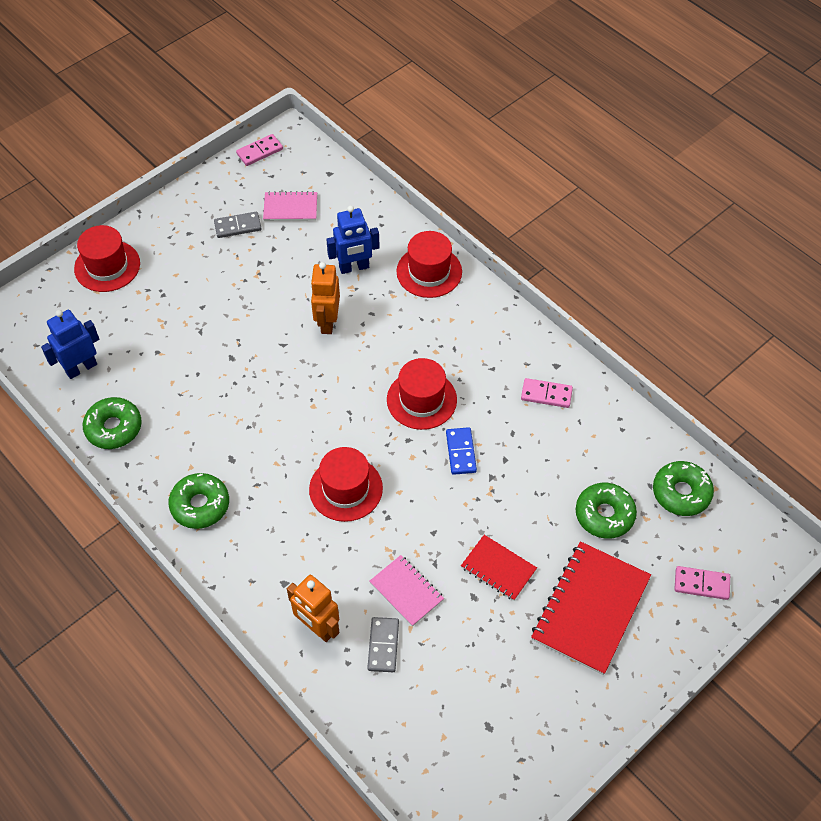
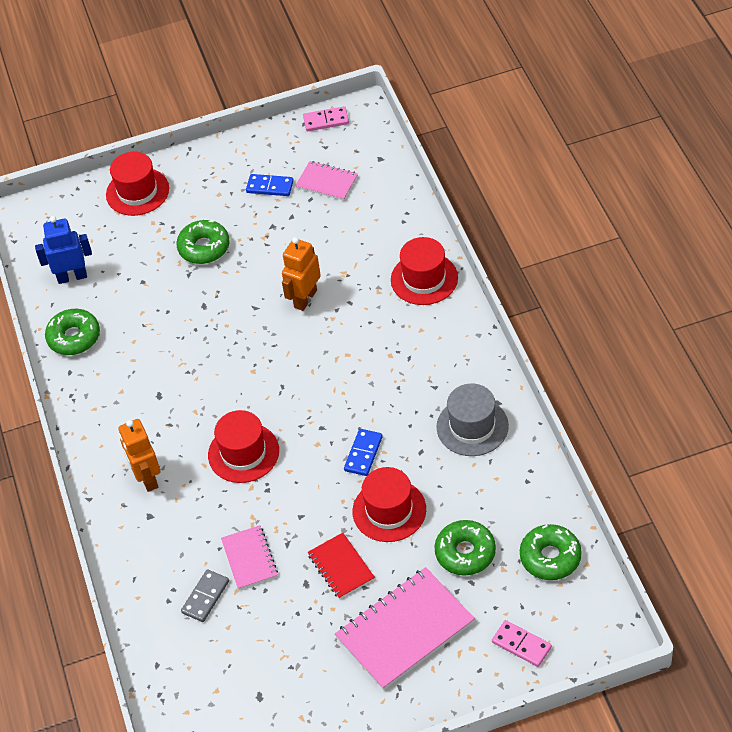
camera: 30 degrees right, 5 degrees down
(200, 505) = (113, 426): green donut -> green donut (204, 247)
(238, 226) = (270, 186): grey domino -> blue domino
(317, 627) = (158, 562): orange robot -> orange robot (147, 478)
(354, 267) = (356, 255): blue robot -> none
(421, 400) = (353, 395): red hat -> red hat (389, 510)
(546, 394) = (472, 426): pink domino -> grey hat
(590, 609) = (405, 630): red notebook -> pink notebook

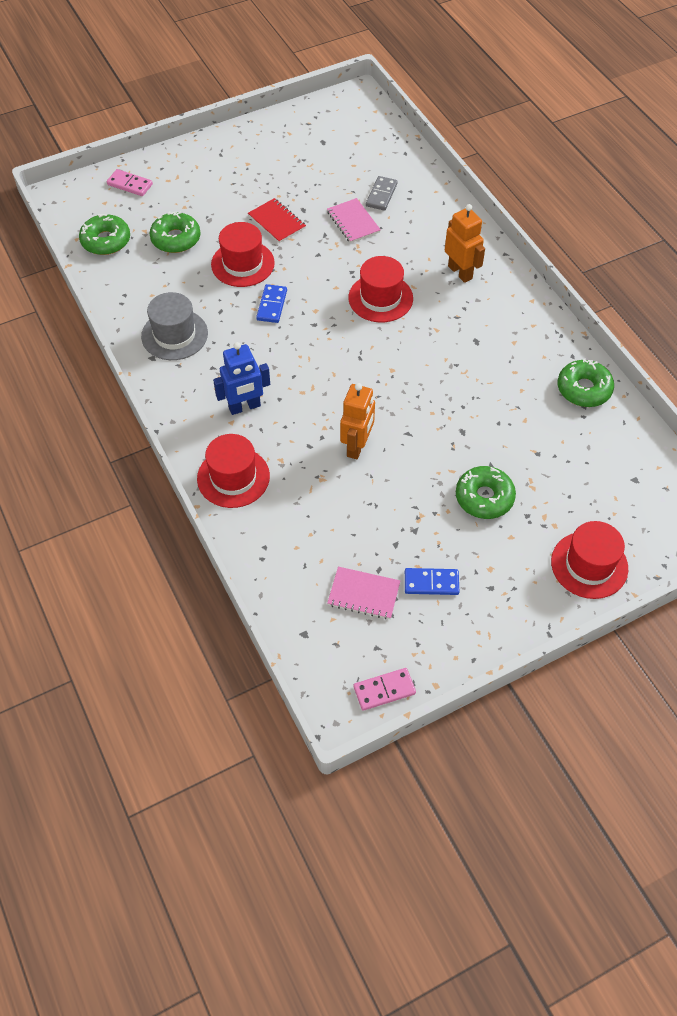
camera: 165 degrees right, 5 degrees up
(72, 277) = (617, 453): blue robot -> blue robot (244, 407)
(405, 630) = (220, 186): pink notebook -> none

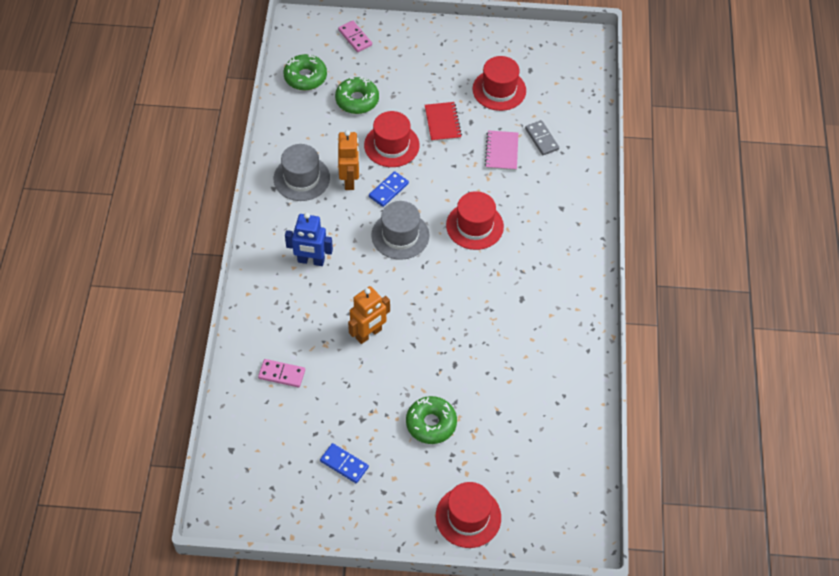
camera: 30 degrees right, 0 degrees up
(233, 477) = (265, 310): red hat -> red hat (499, 90)
(316, 340) = (400, 235): none -> grey hat
(364, 594) = (291, 445): pink notebook -> none
(381, 195) = (542, 139): grey domino -> grey domino turned 75 degrees counterclockwise
(384, 690) = (255, 519): pink domino -> pink domino (282, 374)
(460, 272) = (553, 236): orange robot -> orange robot (349, 180)
(584, 389) = (575, 382): green donut -> none

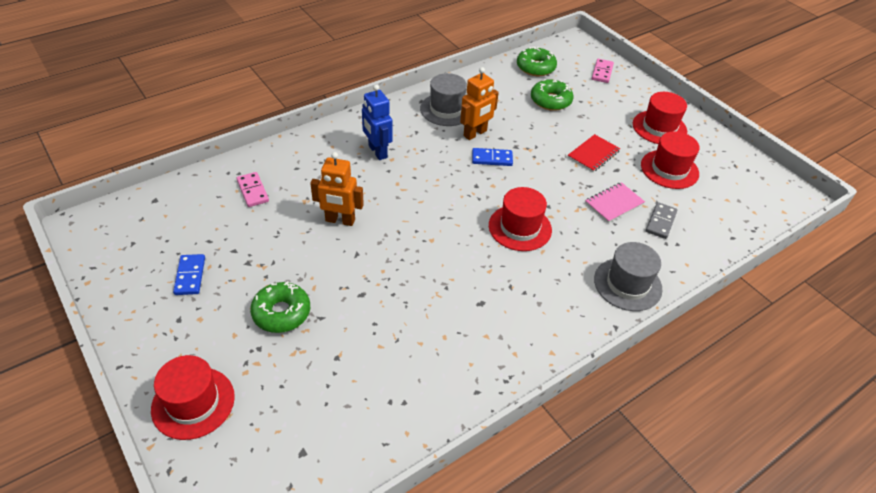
camera: 50 degrees right, 10 degrees down
(391, 145) = (535, 138): red hat -> red hat (659, 127)
(400, 235) = (457, 188): grey hat -> grey hat (627, 284)

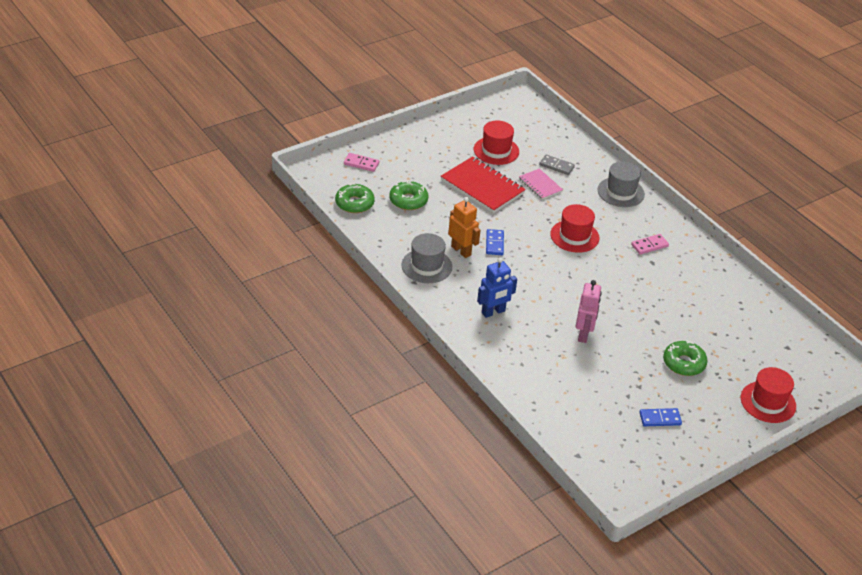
camera: 90 degrees left, 5 degrees down
(253, 191) = (556, 390): pink domino -> pink domino (649, 245)
(340, 220) = (583, 334): orange robot -> pink robot
(593, 154) = (482, 187): red notebook -> red notebook, size x1.82
(659, 127) = (443, 145): red hat -> none

